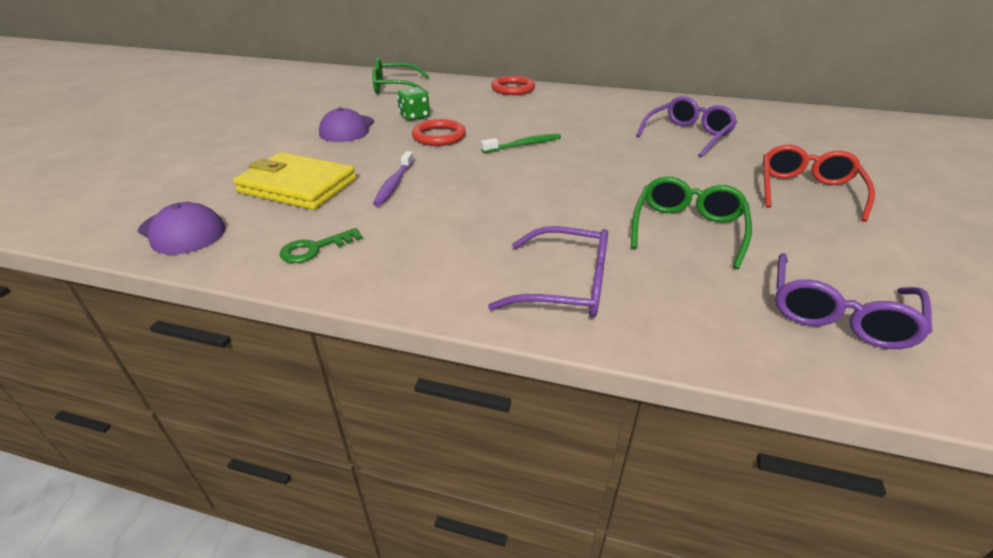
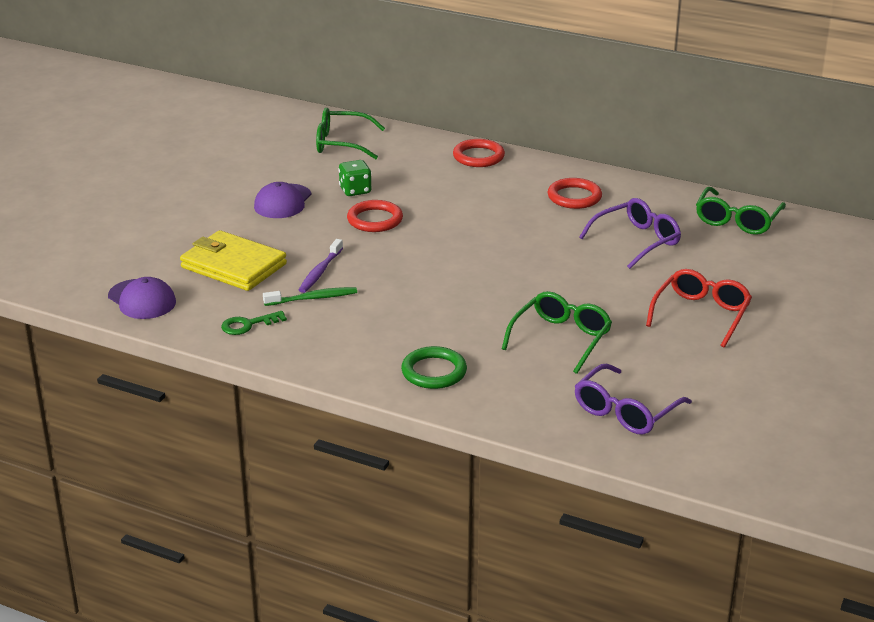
camera: 10 degrees right, 5 degrees down
(523, 145) = (457, 238): green toothbrush -> green toothbrush (312, 298)
(564, 285) = (434, 372): purple glasses -> green ring
(609, 109) = (574, 197): none -> red ring
(757, 115) = (737, 220): none -> green glasses

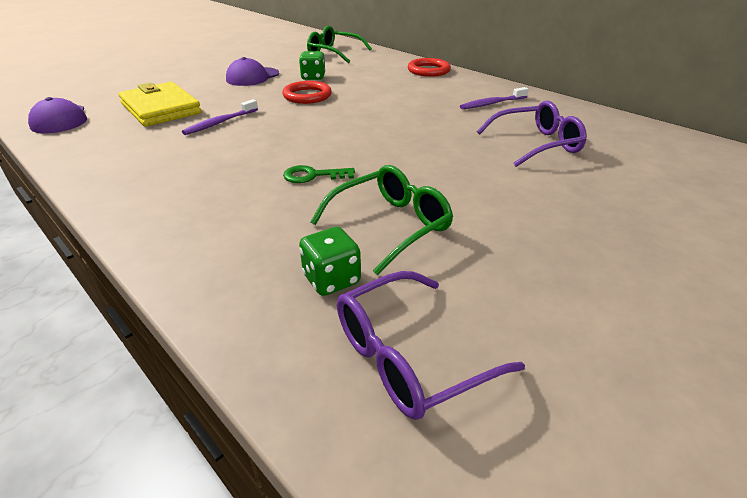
camera: 20 degrees right, 5 degrees up
(248, 325) = (106, 152): green key -> green key (313, 176)
(312, 298) = (187, 141): green toothbrush -> none
(434, 372) = (213, 233): green ring -> none
(548, 383) = (331, 279): none -> green dice
(574, 197) = (492, 103): red ring -> purple toothbrush
(701, 315) = (584, 232): red glasses -> none
(737, 220) = (656, 142): green glasses -> none

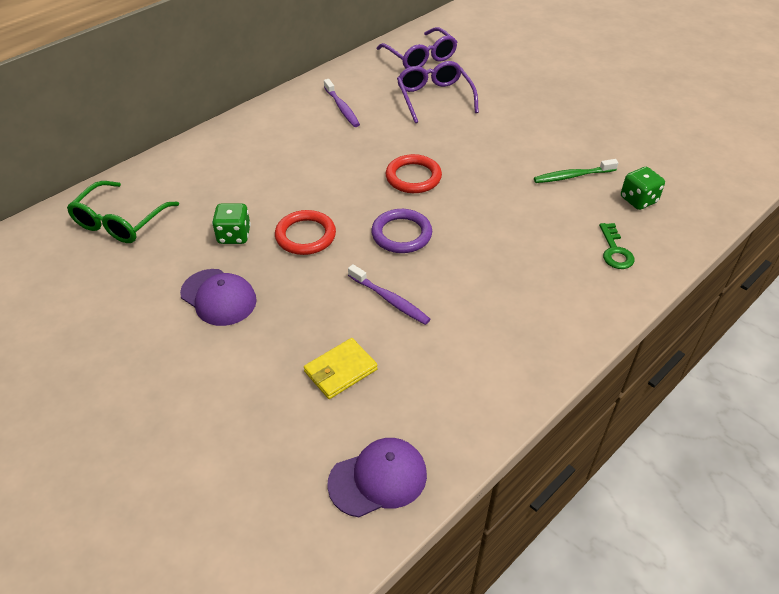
camera: 90 degrees left, 10 degrees up
(161, 108) = (340, 370): yellow wallet -> yellow wallet, size x0.57
(299, 127) = (401, 234): none -> purple ring
(313, 176) = (507, 217): green key -> green key (615, 250)
(389, 226) = (573, 176): green glasses -> green toothbrush
(411, 355) = (686, 171): purple glasses -> purple glasses (420, 57)
(428, 70) = (227, 140): red ring -> red ring (413, 177)

